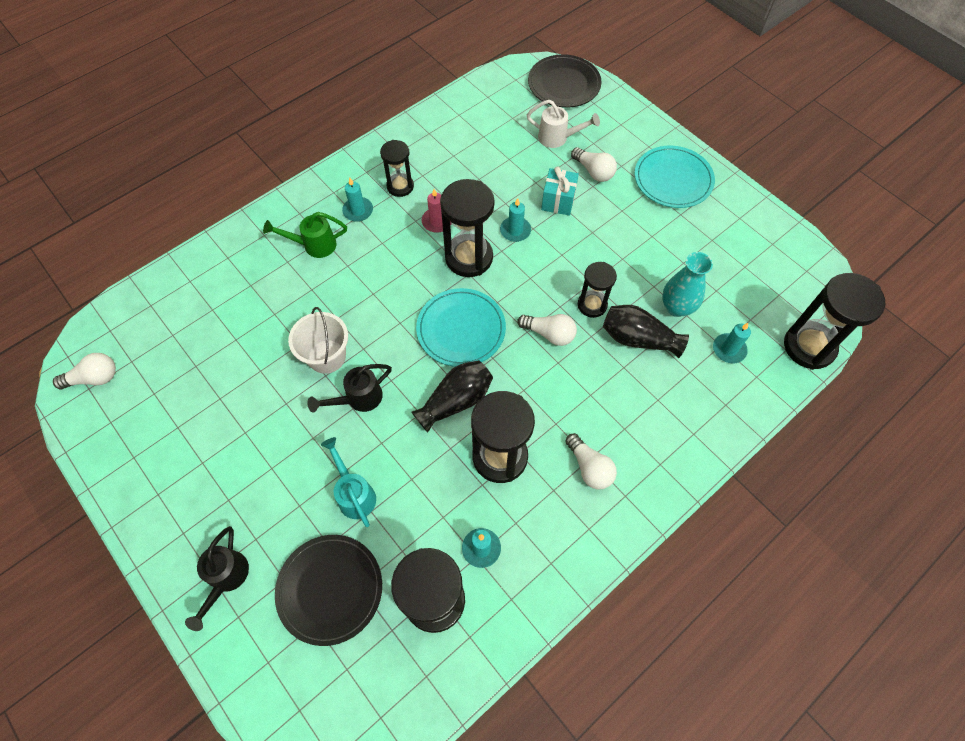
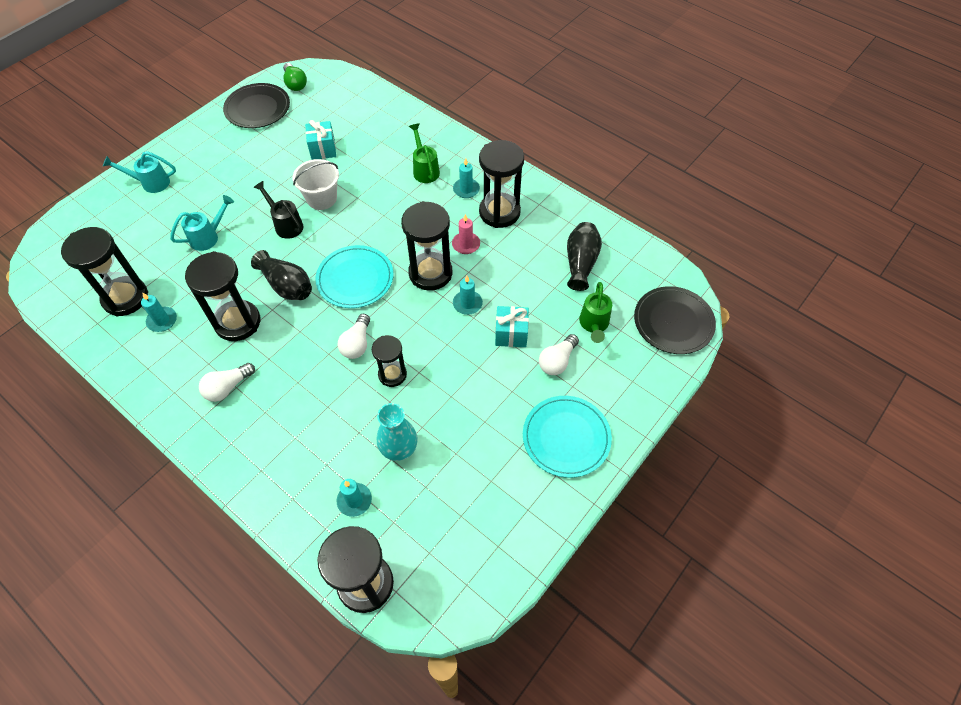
camera: 80 degrees right, 5 degrees down
(94, 378) = (295, 84): white light bulb -> green light bulb
(226, 579) = (150, 183): black watering can -> turquoise watering can
(240, 350) = (323, 149): none -> turquoise gift
(330, 589) = (139, 237): black plate -> black plate (257, 108)
(400, 186) = (499, 212): black hourglass -> black hourglass, size x1.68
(558, 138) = (594, 325): white watering can -> green watering can
(638, 339) = (359, 416): black vase -> black vase (580, 263)

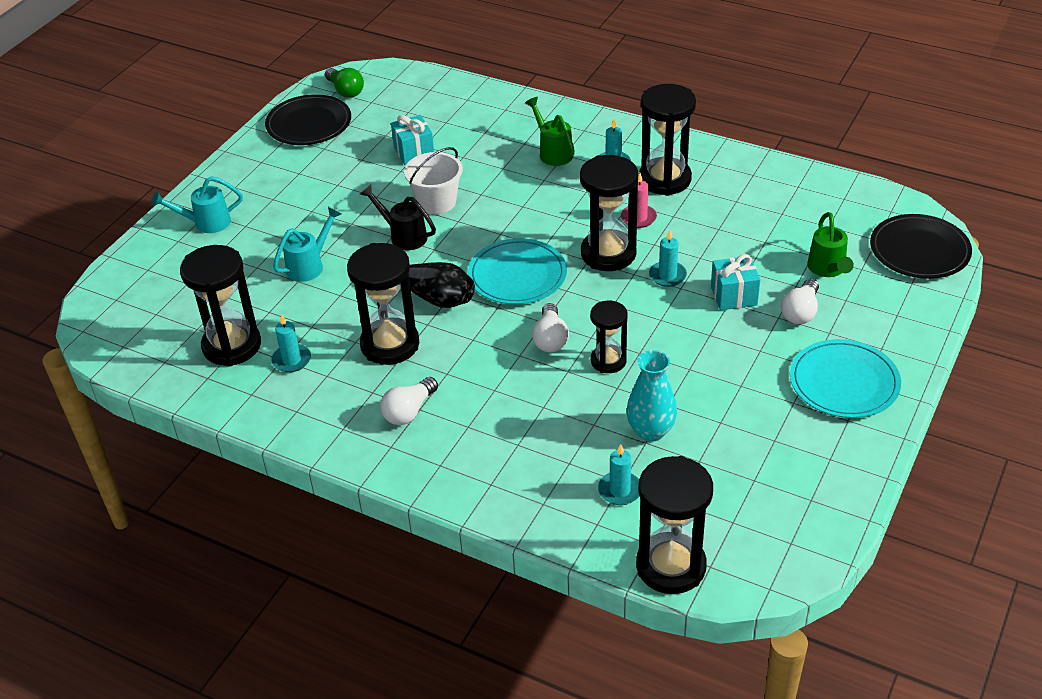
camera: 10 degrees left, 15 degrees down
(580, 263) = (785, 212): black vase -> none

